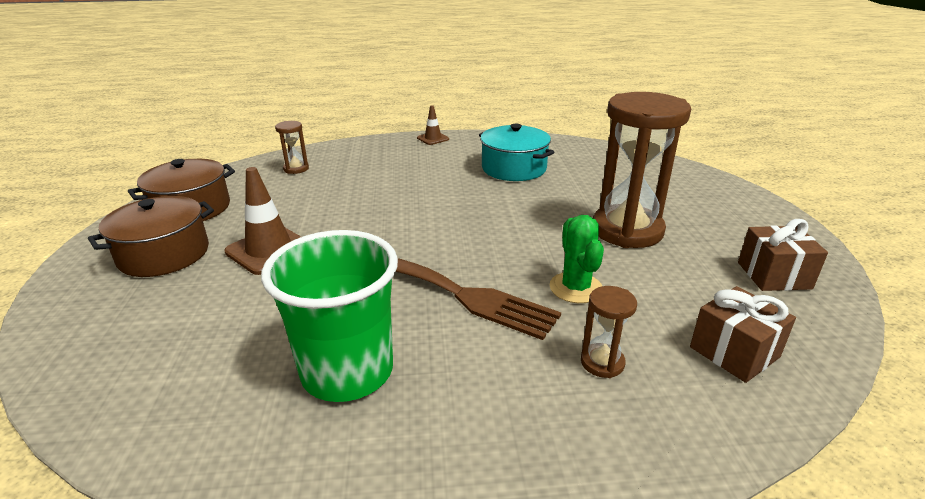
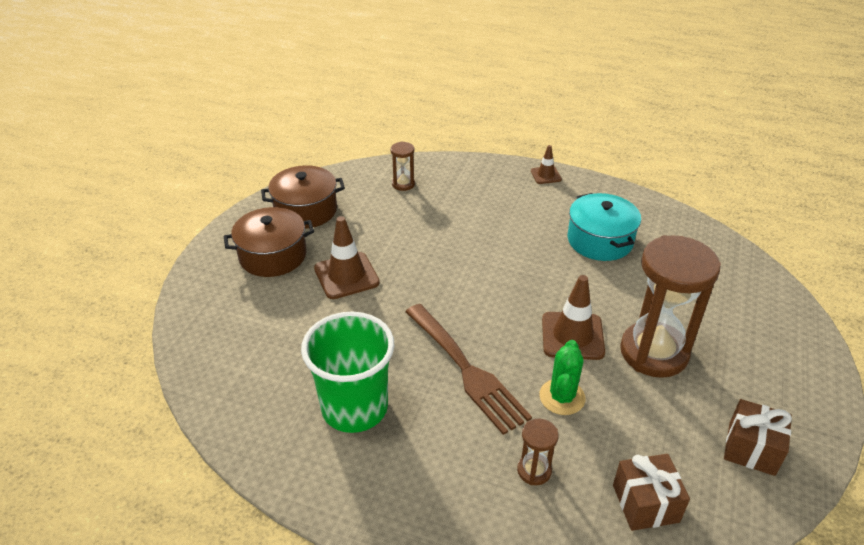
camera: 25 degrees right, 10 degrees up
(545, 238) = (572, 336): none -> brown traffic cone

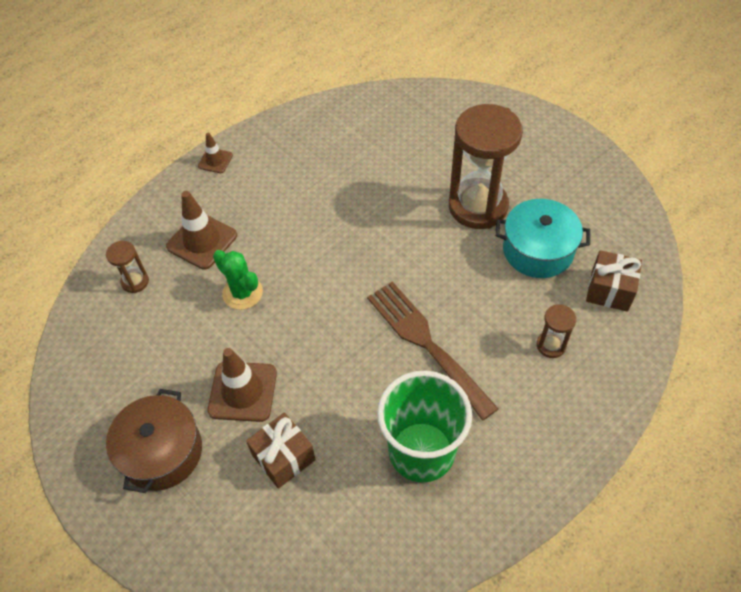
camera: 60 degrees left, 15 degrees up
(306, 210) = (107, 391): brown pot -> none
(467, 370) = (426, 343): brown fork -> brown fork turned 120 degrees counterclockwise
(562, 397) = (490, 290): green cactus -> green cactus (242, 293)
(572, 336) = (430, 249): brown traffic cone -> brown traffic cone (202, 241)
(600, 240) = (332, 170): turquoise pot -> turquoise pot (538, 250)
(751, 449) = (592, 203): brown gift -> brown gift (283, 457)

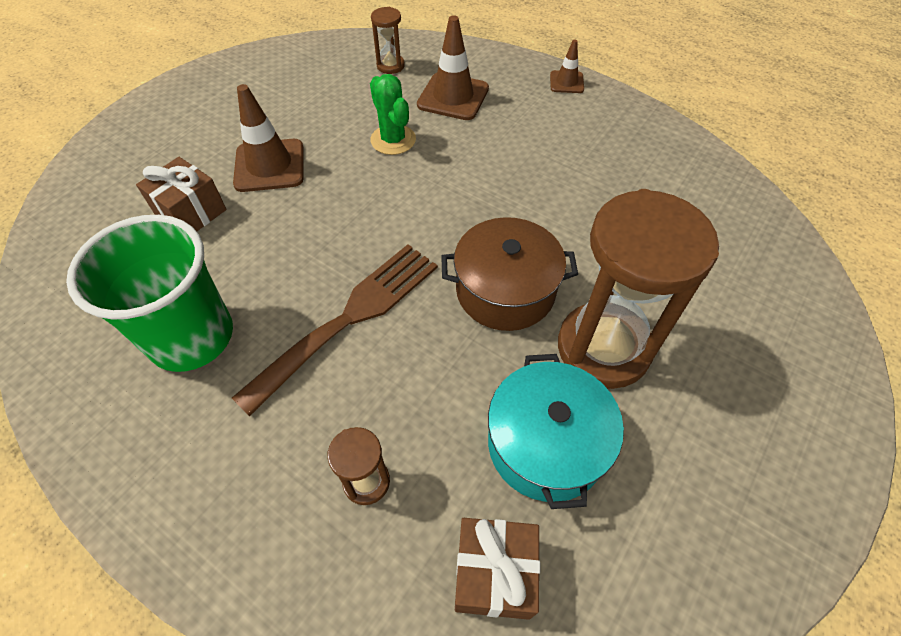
camera: 75 degrees right, 0 degrees up
(162, 452) = (202, 126): brown pot -> brown pot (505, 290)
(242, 293) = (393, 140): green cactus -> green cactus turned 60 degrees counterclockwise

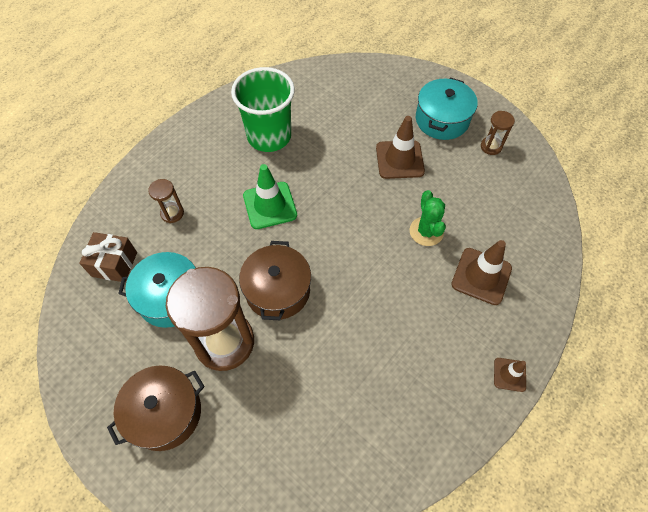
camera: 95 degrees right, 5 degrees up
(191, 212) = (359, 125): brown gift -> none
(201, 124) = (442, 120): none -> turquoise pot
(349, 318) = (270, 205): brown fork -> green traffic cone
(390, 66) = (521, 232): brown hourglass -> brown hourglass (491, 146)
(393, 140) = (426, 231): green cactus -> green cactus turned 75 degrees counterclockwise
(735, 410) = (165, 413): none -> brown pot

